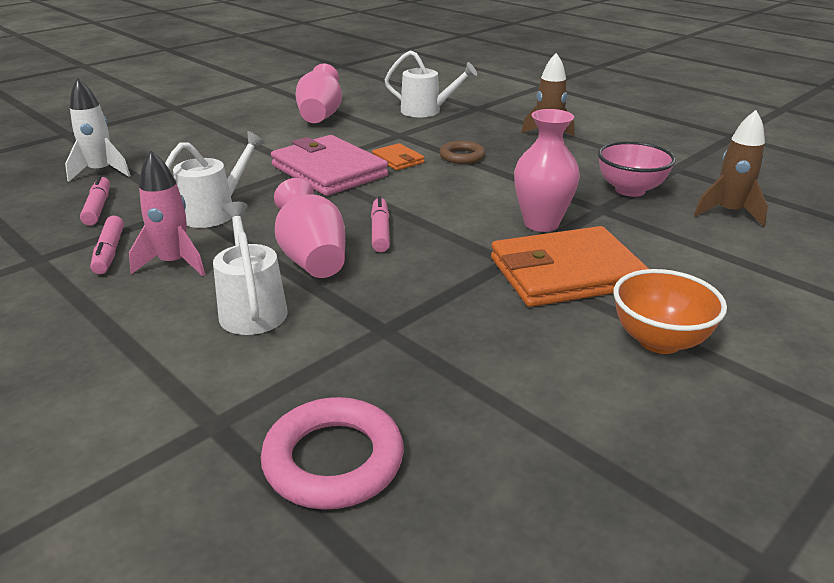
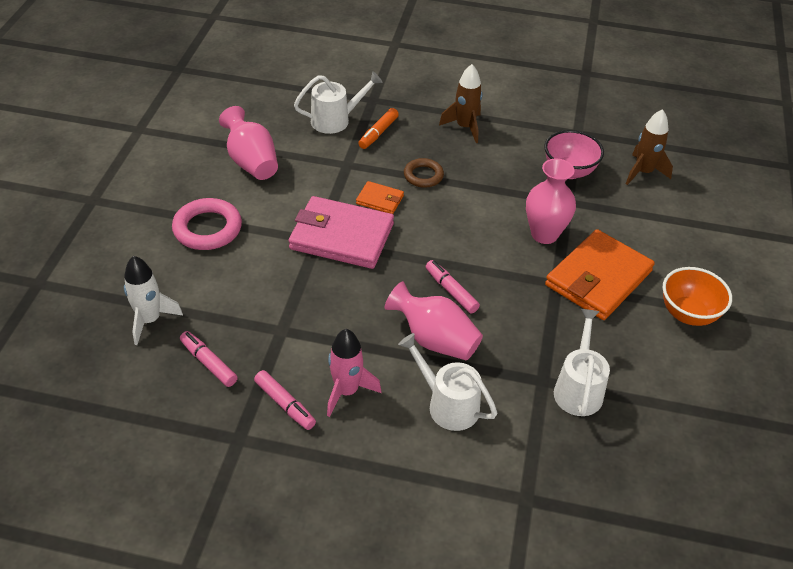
camera: 35 degrees left, 15 degrees up
(215, 212) = (309, 324): white watering can -> white watering can (578, 388)
(333, 460) = (609, 485): pink ring -> pink ring (207, 228)
(455, 125) = (378, 133): none -> orange marker

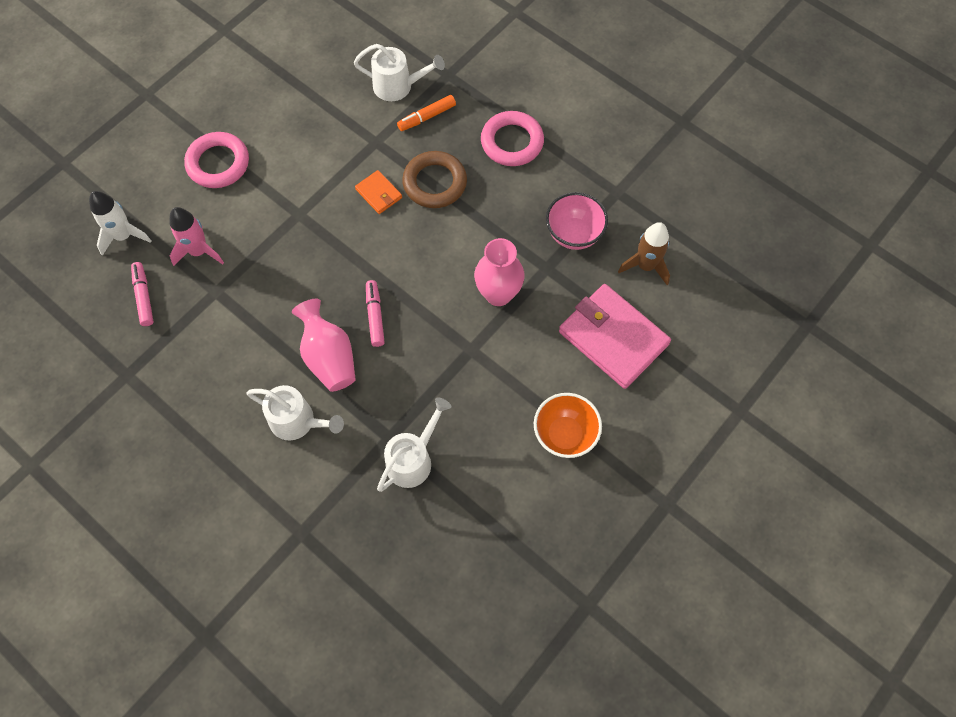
camera: 30 degrees right, 20 degrees up
(251, 162) = (296, 105): pink vase -> none
(285, 404) = (177, 361): pink marker -> none
(341, 236) = (321, 219): pink wallet -> pink wallet (613, 338)
(346, 391) = (229, 372): pink rocket -> pink rocket (199, 251)
(423, 176) = (435, 183): brown ring -> brown ring, size x1.60
(447, 404) = (298, 421): white watering can -> white watering can turned 135 degrees clockwise
(465, 127) = (512, 142): brown rocket -> pink ring
(598, 278) = (511, 361): orange wallet -> none

